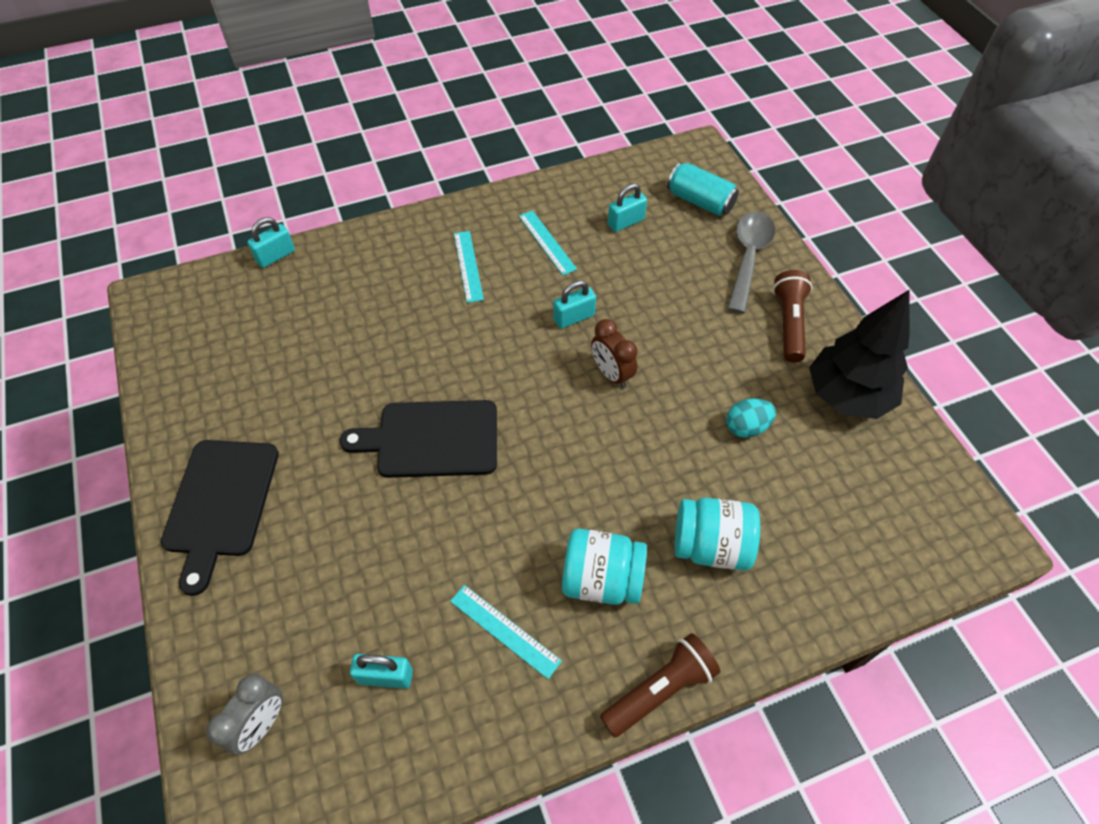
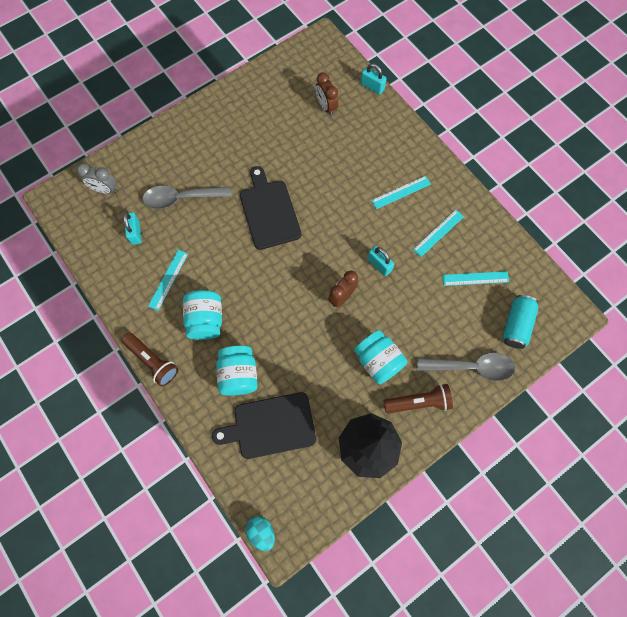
camera: 75 degrees right, 15 degrees up
(221, 503) = (206, 128): black cutting board -> black cutting board (270, 426)
(278, 319) = (326, 107): none -> brown clock
(347, 575) = (181, 198): none -> grey spoon
(626, 222) = (475, 278): turquoise padlock -> turquoise ruler
(722, 354) = (378, 361): none -> turquoise jar
(746, 427) = (325, 384): turquoise egg -> turquoise egg (261, 532)

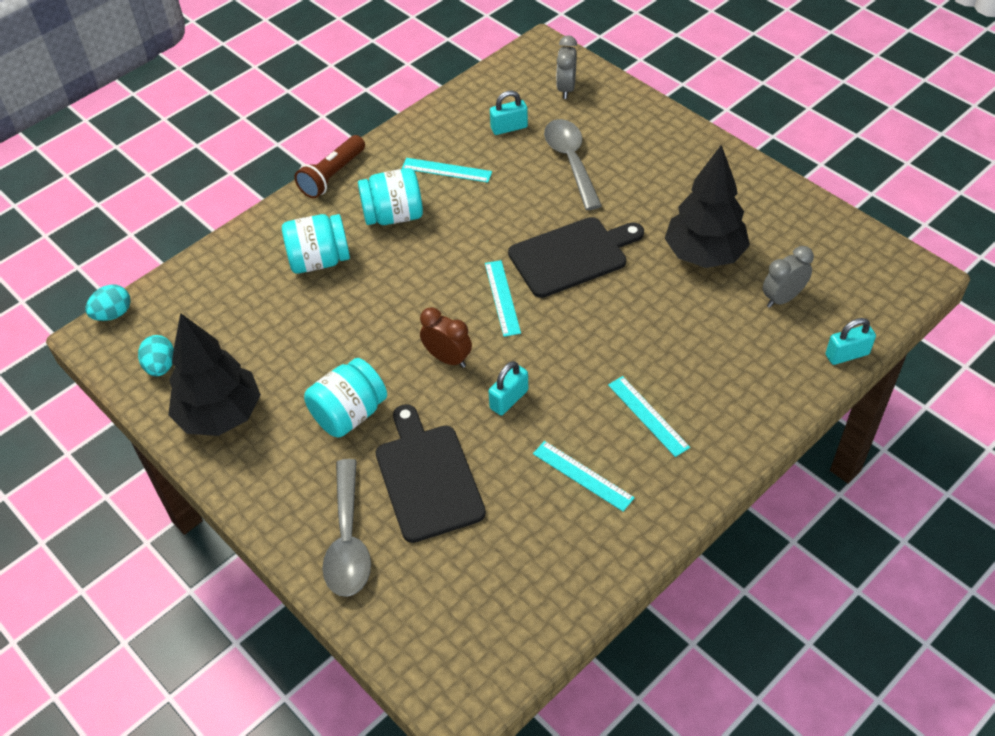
camera: 85 degrees right, 20 degrees down
(270, 426) = (250, 303): black cutting board -> black cutting board (427, 478)
(284, 138) = (704, 255): none -> black tree
(319, 491) = (161, 366): none -> turquoise egg
(326, 107) = (782, 298): brown clock -> grey clock
(372, 87) = (847, 354): turquoise padlock -> turquoise padlock turned 45 degrees clockwise
(418, 402) = (287, 471): brown flashlight -> none
(475, 278) = (507, 537): turquoise ruler -> turquoise ruler (502, 297)
(516, 325) = (428, 605): turquoise can -> none

